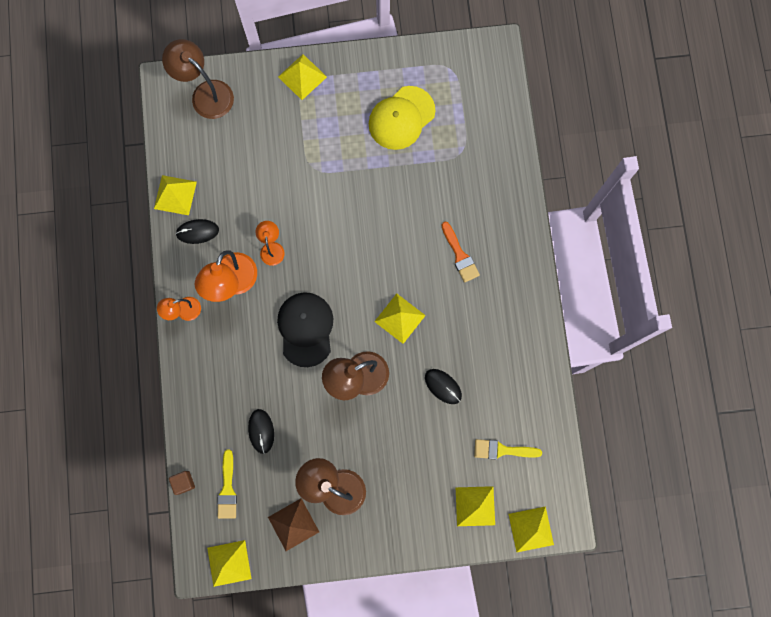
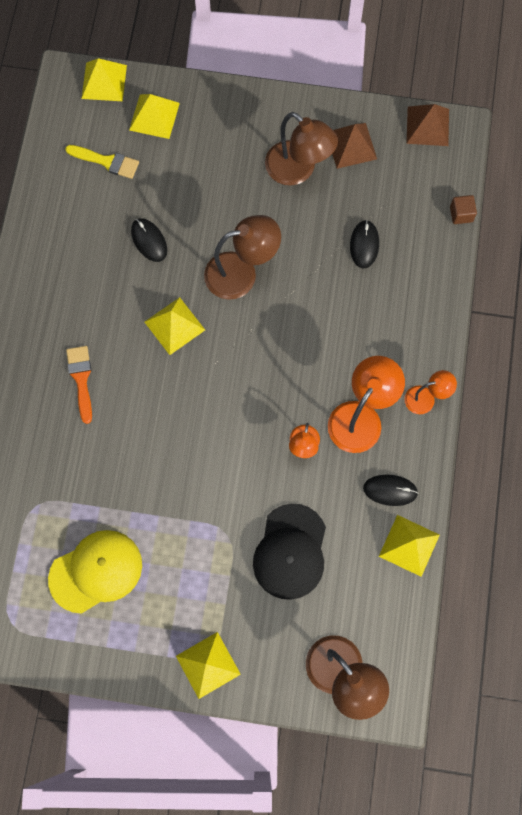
camera: 165 degrees left, 5 degrees down
(227, 489) = (414, 196): yellow brush -> none
(229, 563) = (428, 126): yellow pyramid -> brown pyramid
(305, 329) = (286, 341): black cap -> black cap (290, 552)

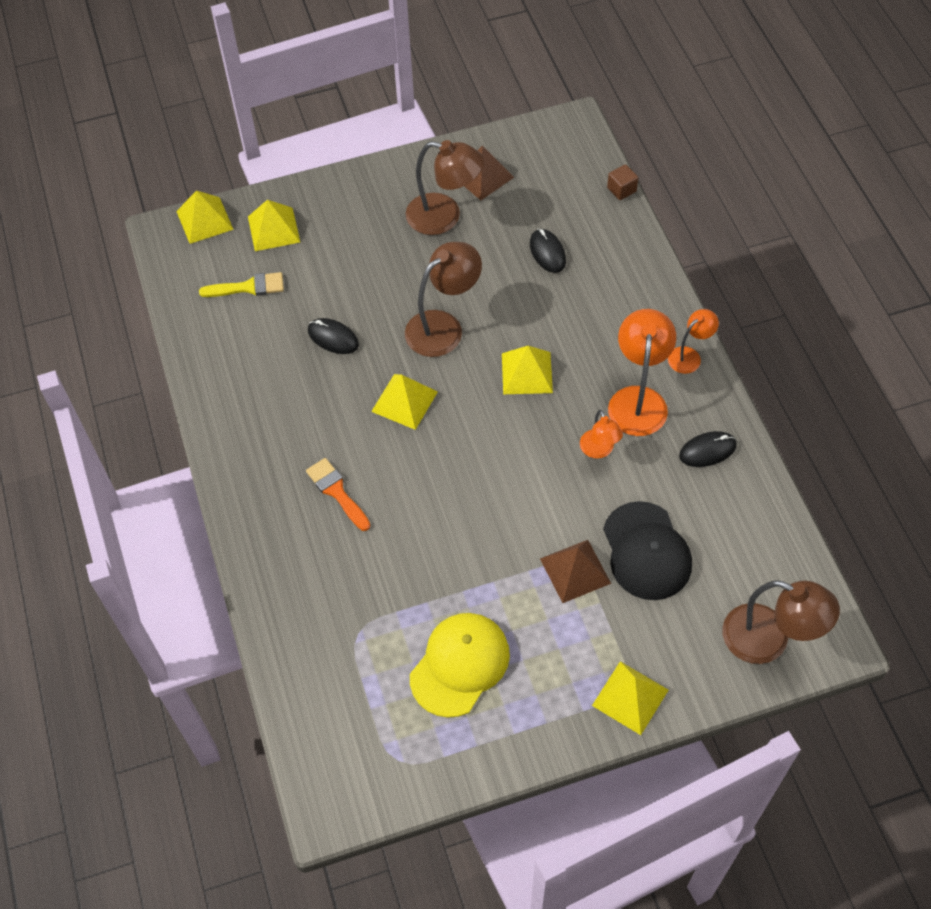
camera: 25 degrees left, 15 degrees down
(409, 545) = (757, 490): yellow pyramid -> yellow pyramid (526, 373)
(428, 126) = (544, 131): brown pyramid -> brown pyramid (575, 571)

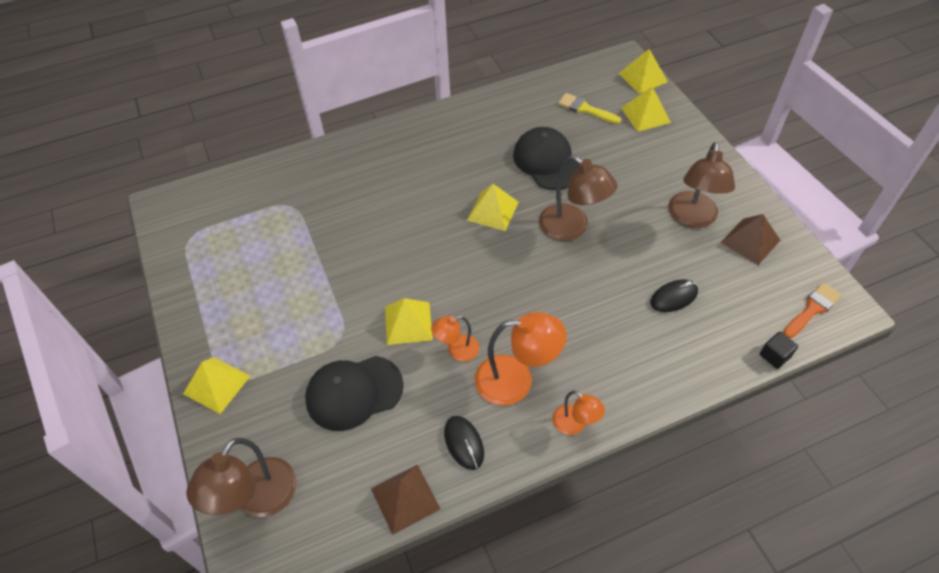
camera: 85 degrees right, 5 degrees down
(248, 287) = (585, 109): yellow brush -> yellow brush turned 135 degrees clockwise
(333, 338) = (547, 161): black mouse -> black cap
(337, 492) = (407, 180): orange brush -> orange brush (812, 309)
(460, 665) = (258, 267): yellow cap -> none
(526, 373) = (533, 290): yellow pyramid -> yellow pyramid (408, 323)
(575, 571) = (336, 338): brown pyramid -> brown pyramid (405, 498)
(621, 189) = (774, 356): brown cube -> black cube

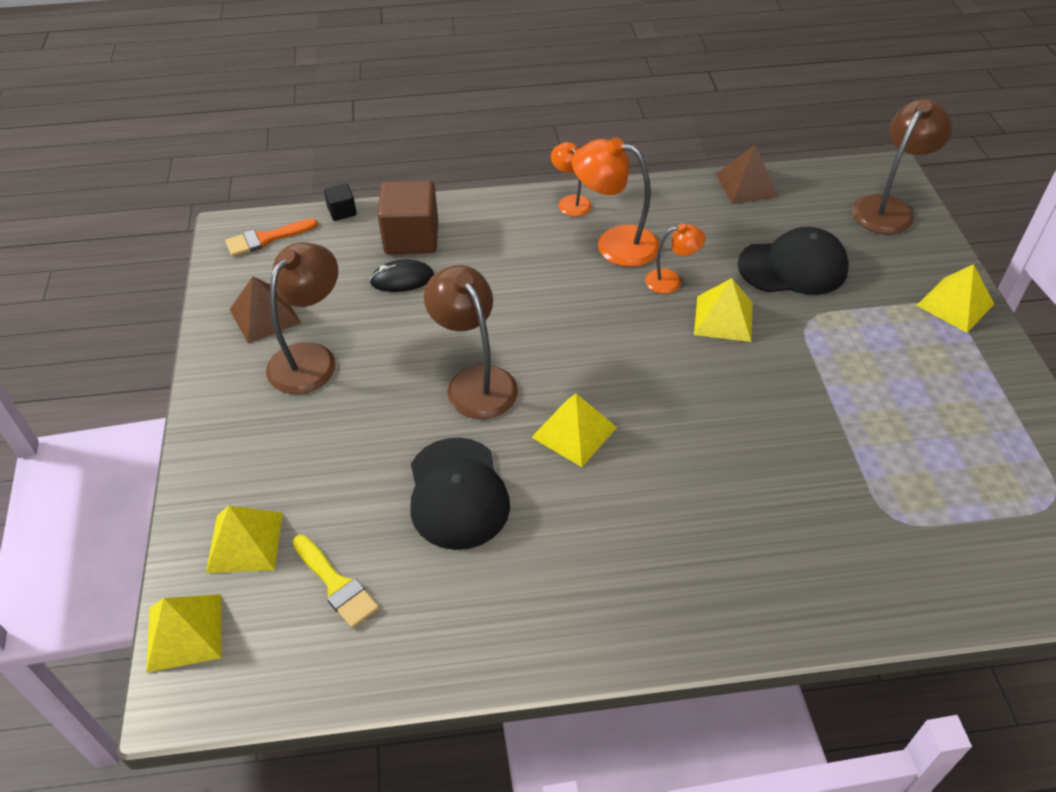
camera: 165 degrees left, 5 degrees down
(464, 443) = (683, 209): black mouse -> none
(694, 341) = (411, 238): none -> brown cube

